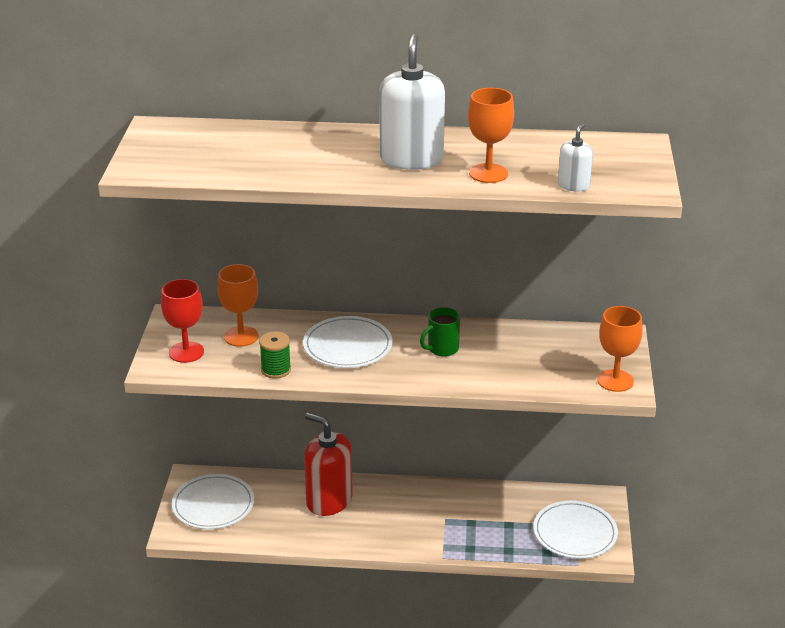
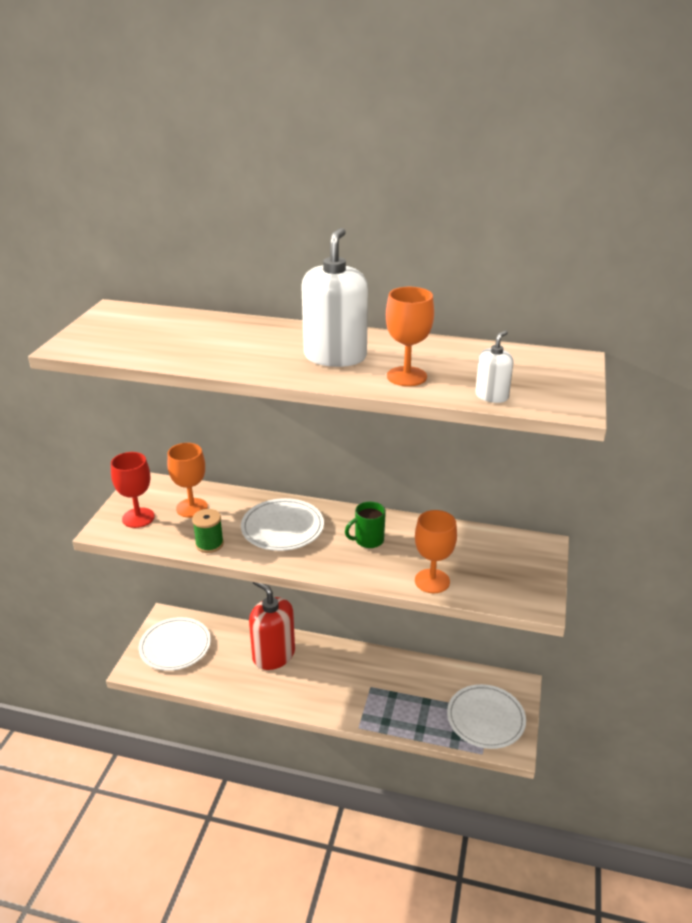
camera: 10 degrees right, 0 degrees up
(615, 381) = (528, 593): orange goblet -> orange goblet (432, 581)

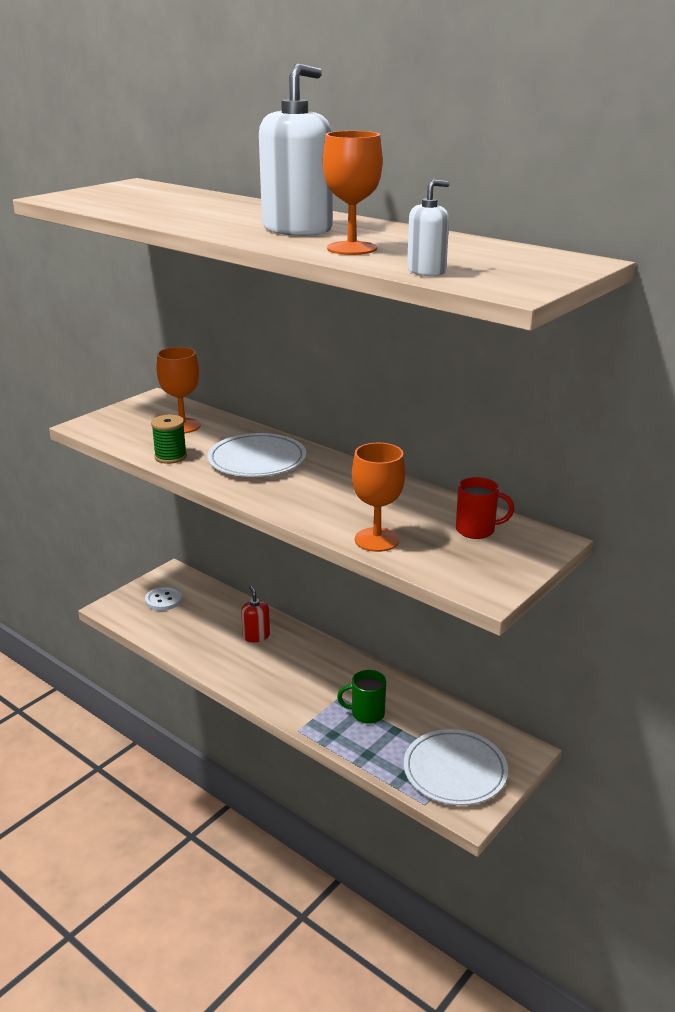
camera: 25 degrees right, 5 degrees down
(138, 518) = (124, 423): red goblet -> none
(175, 646) = (163, 600): white plate -> white button
(273, 655) = (256, 636): red soap dispenser -> red soap dispenser, size x0.50
(368, 540) = (339, 489): green mug -> green mug (366, 713)
(491, 550) = (477, 530): none -> red mug

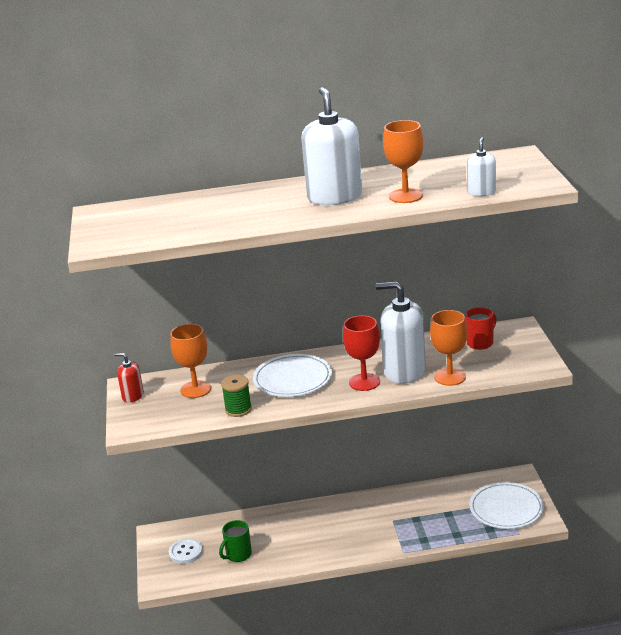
camera: 45 degrees left, 0 degrees up
(256, 636) = (287, 527): red soap dispenser -> red soap dispenser (132, 396)
(300, 496) = (364, 382): none -> red goblet
(351, 509) = (404, 371): none -> white soap dispenser
(366, 713) = (421, 517): green mug -> green mug (238, 555)

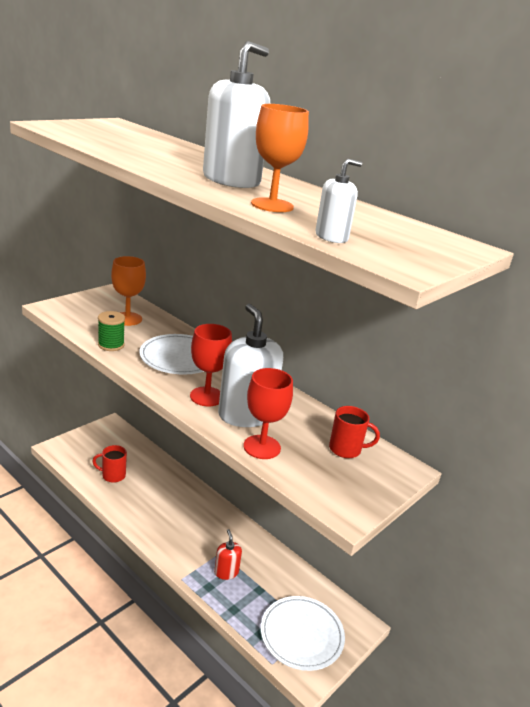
camera: 45 degrees right, 0 degrees up
(132, 396) = (98, 297): red soap dispenser -> red soap dispenser (226, 572)
(185, 552) = (99, 447): white button -> none
(238, 555) = (113, 475): green mug -> red mug
(450, 377) = (262, 447): orange goblet -> red goblet

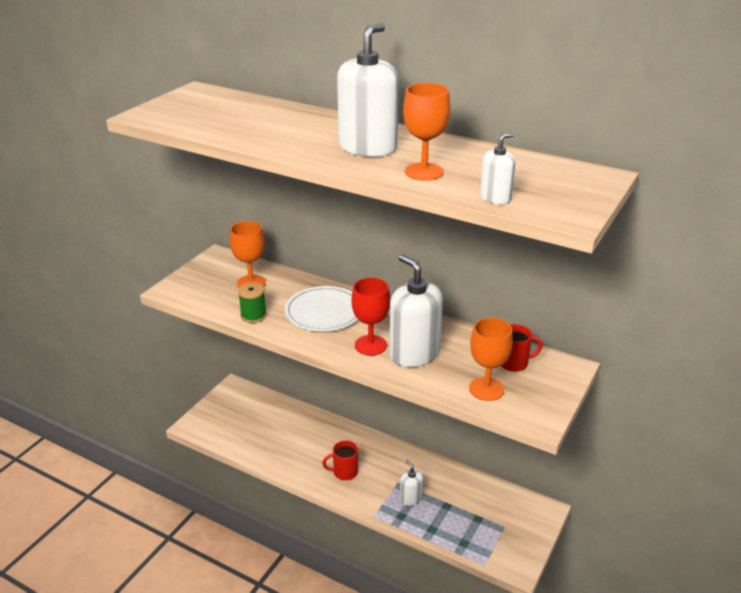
camera: 10 degrees left, 5 degrees up
(113, 475) = (262, 438): red mug -> red mug (344, 472)
(226, 572) = (410, 498): red soap dispenser -> white soap dispenser
(262, 447) = (443, 381): red goblet -> none
(301, 635) = (499, 534): white plate -> none
(303, 466) = (486, 389): none -> orange goblet

